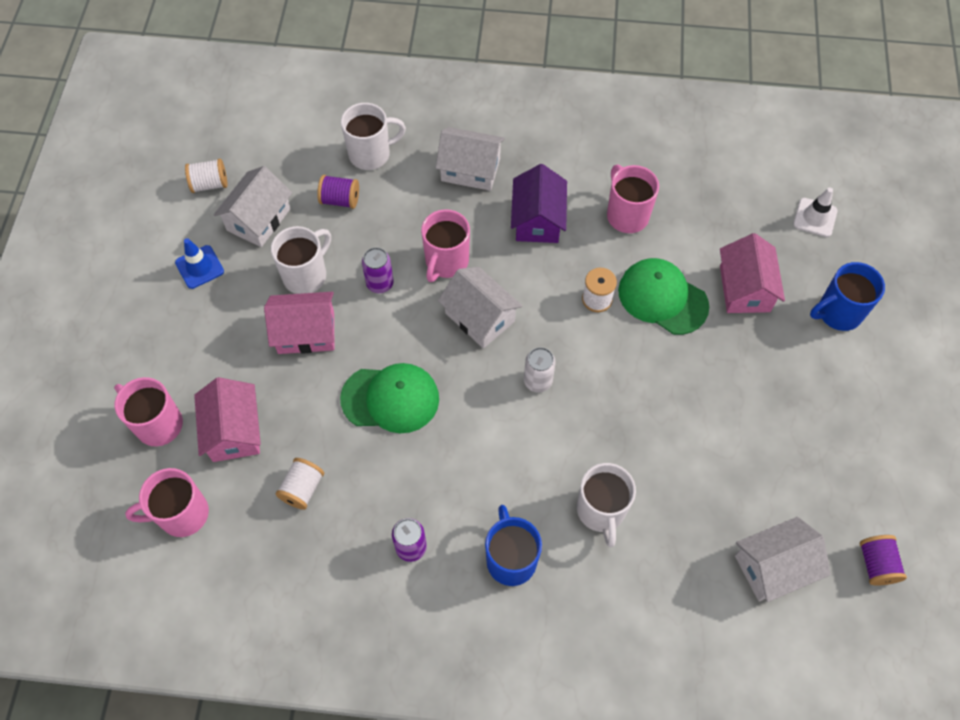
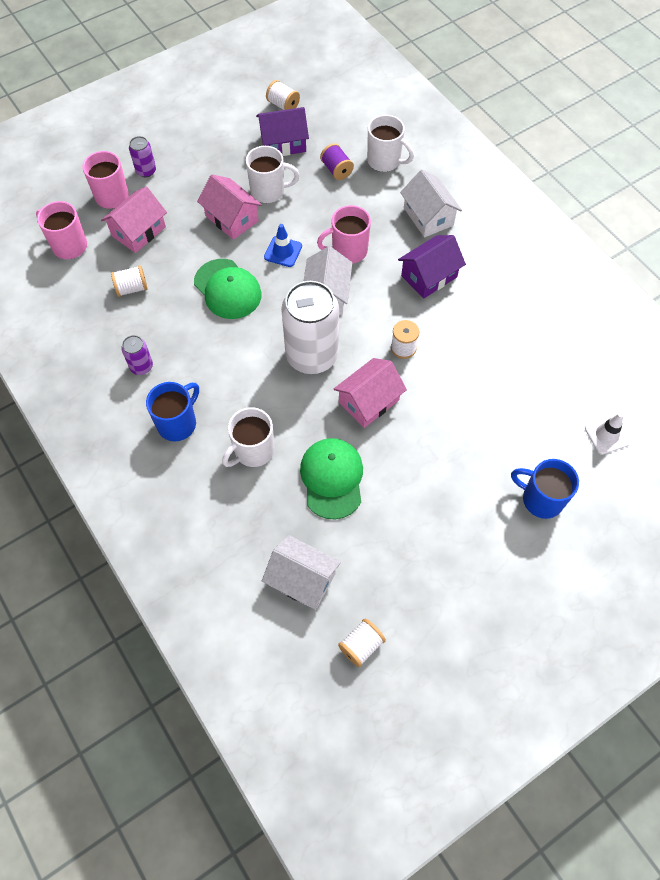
camera: 50 degrees right, 0 degrees up
(199, 267) = (225, 141): blue traffic cone -> blue traffic cone (283, 251)
(259, 219) = (283, 143): white house -> purple house
(380, 283) = (299, 229): purple can -> purple can (146, 171)
(538, 381) = (312, 355): white can -> white can, size x2.23
(626, 215) = (485, 322): pink mug -> none
(662, 298) = (442, 384): green cap -> green cap (332, 478)
(744, 289) = (500, 428): pink house -> pink house (369, 401)
(876, 564) = (361, 645): purple spool -> white spool

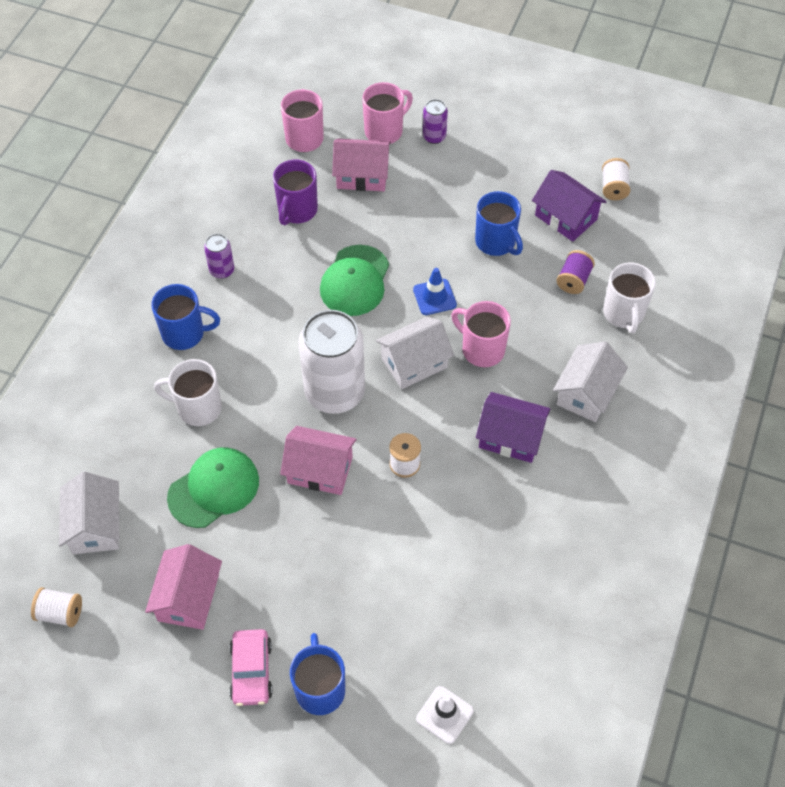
camera: 55 degrees right, 5 degrees down
(132, 288) = (297, 210): white spool -> purple mug
(231, 218) = (438, 234): pink house -> pink house (188, 598)
(269, 191) = (496, 242): white mug -> blue mug
(499, 535) = (251, 671): none -> pink car

